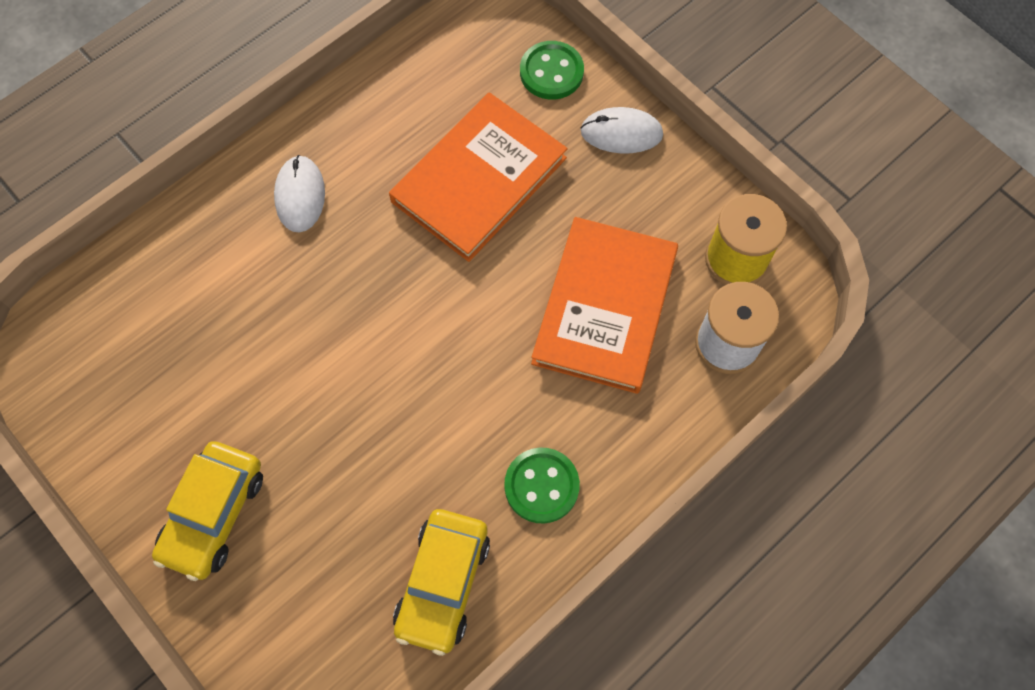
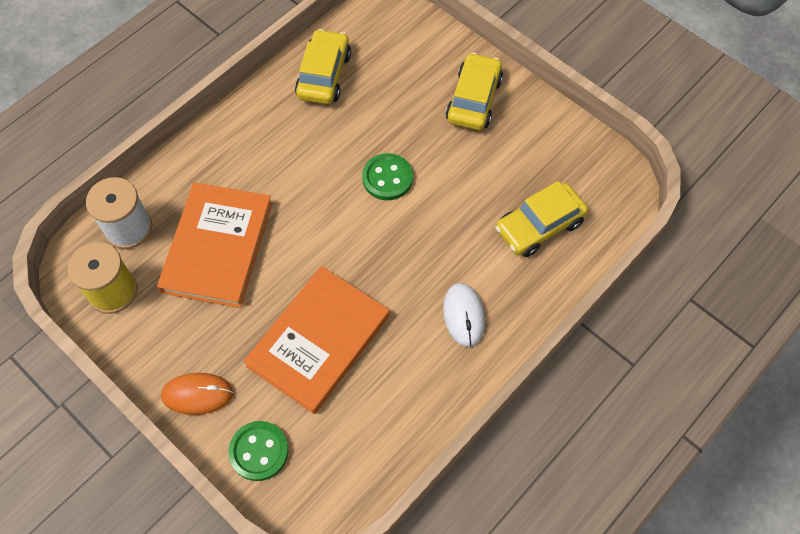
camera: 175 degrees right, 5 degrees down
(174, 301) = (539, 226): none -> yellow car
(541, 486) = (263, 130): green button -> green button (387, 178)
(621, 133) = (197, 394): white mouse -> orange mouse

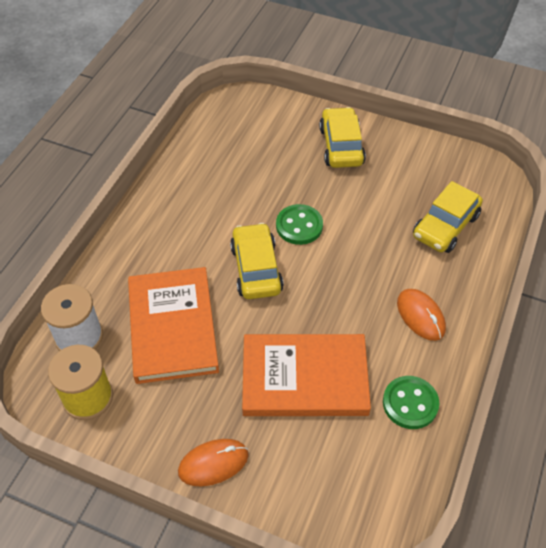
camera: 20 degrees left, 10 degrees down
(259, 451) = (296, 495): green button -> green button (410, 403)
(318, 341) = (304, 378): orange book -> orange book turned 75 degrees clockwise
(324, 75) = (204, 161): yellow car -> yellow car (256, 269)
(463, 315) = (420, 316): white mouse -> orange mouse

